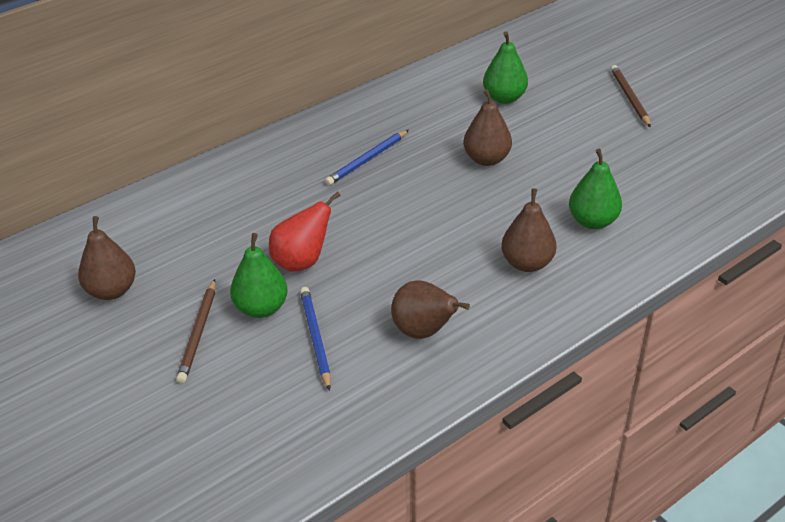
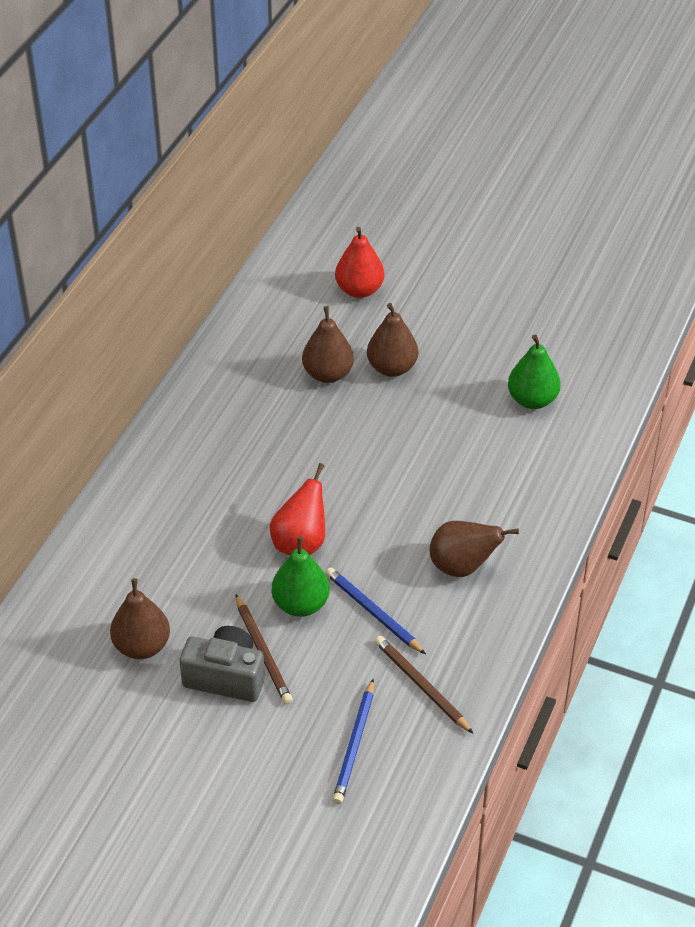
camera: 30 degrees left, 5 degrees up
(152, 340) = (226, 677): none -> grey camera
(367, 160) = (277, 411): blue pencil -> blue pencil (355, 744)
(504, 98) = (359, 290): green pear -> red pear
(527, 263) = (504, 465): brown pear -> brown pear (328, 374)
(629, 98) = (478, 249): brown pencil -> brown pencil (421, 686)

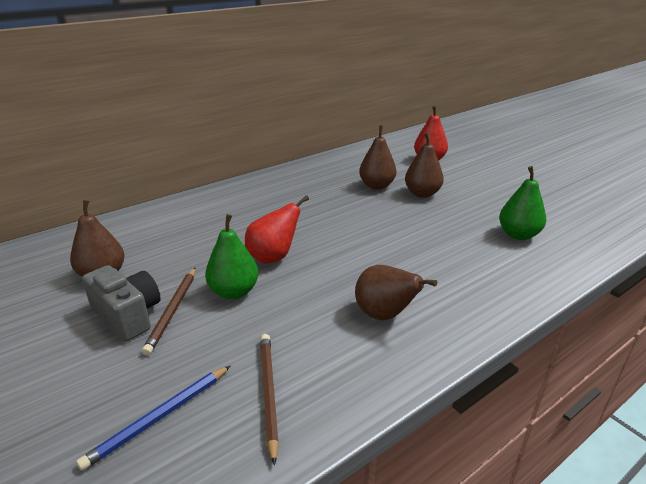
camera: 30 degrees right, 15 degrees down
(373, 612) = (282, 318): blue pencil -> none

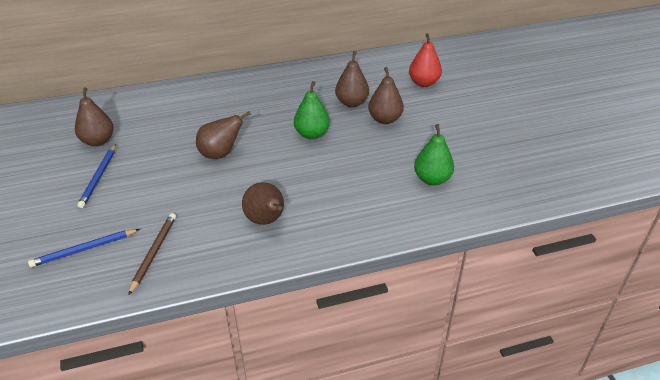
camera: 20 degrees right, 10 degrees up
(128, 316) = (99, 177): grey camera -> blue pencil
(173, 311) = (128, 180): brown pencil -> none
(234, 292) = (175, 176): green pear -> green pear (312, 134)
(273, 257) = (220, 154): red pear -> brown pear

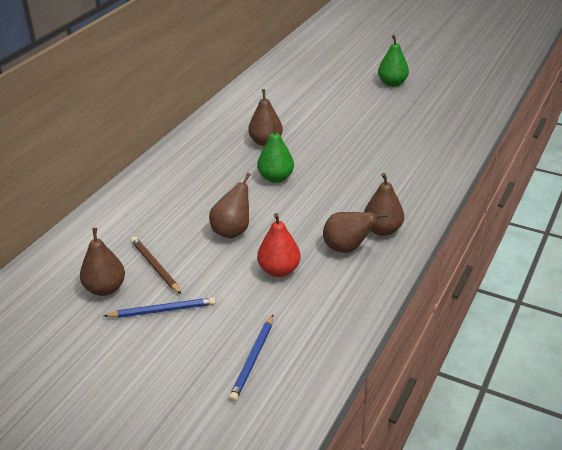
camera: 45 degrees left, 5 degrees down
(99, 177) = (162, 310): blue pencil -> blue pencil turned 60 degrees counterclockwise
(153, 253) = (309, 321): brown pencil -> brown pencil (155, 267)
(385, 119) = (308, 140): brown pear -> brown pear (382, 230)
(423, 83) = (292, 102): red pear -> red pear (279, 270)
(432, 179) = (401, 158): green pear -> green pear (392, 83)

